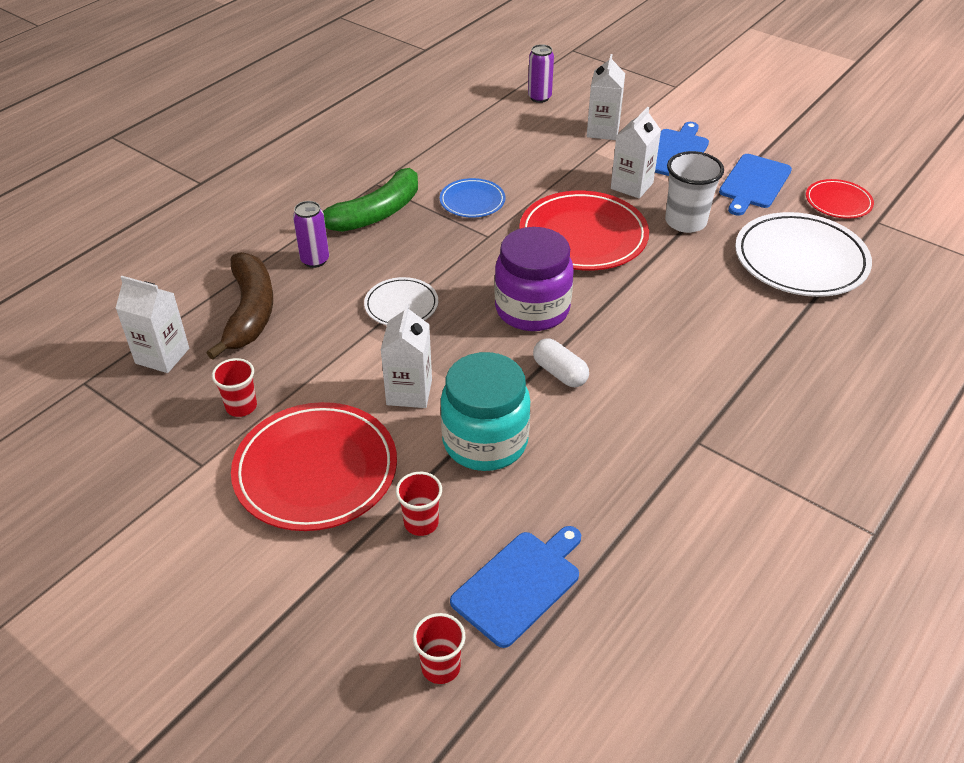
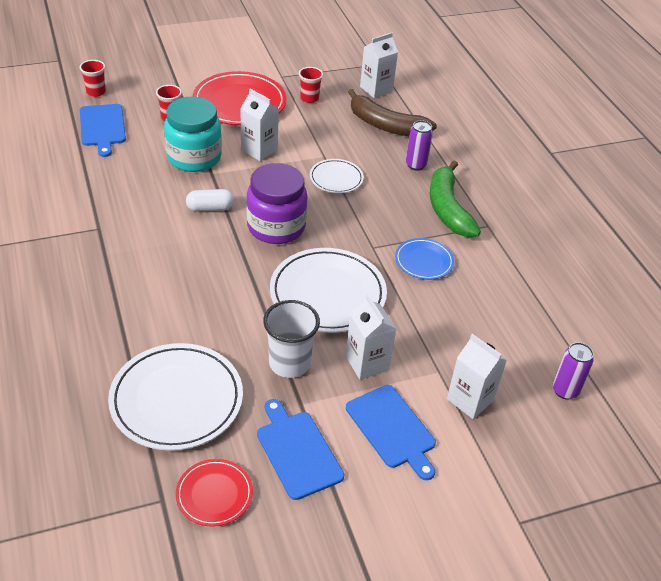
camera: 120 degrees right, 0 degrees up
(583, 236) = (327, 294): red plate -> white plate

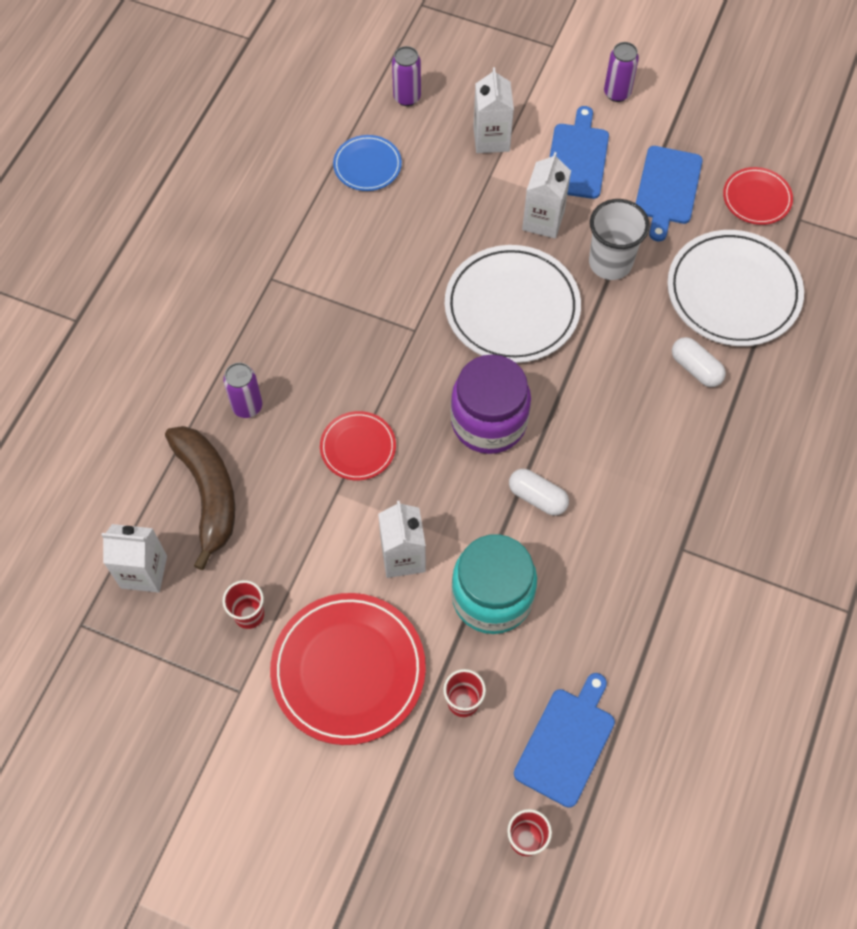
camera: 135 degrees left, 20 degrees up
(165, 329) = (695, 368): none -> white capsule
(336, 178) = (358, 447): white plate -> red plate
(420, 514) = (617, 93): none -> purple can
(424, 261) = (383, 282): blue plate -> blue plate (367, 165)
(448, 209) = (285, 325): green banana -> none

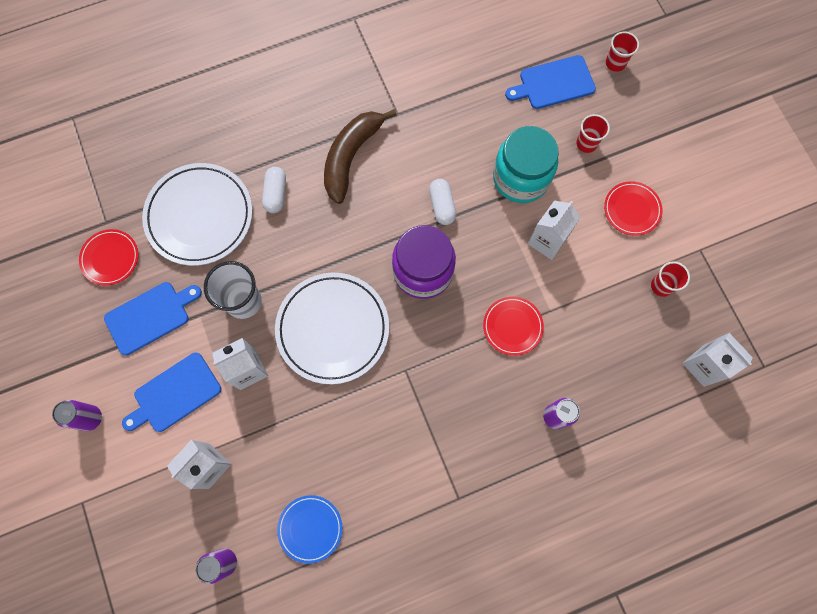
camera: 135 degrees left, 10 degrees up
(208, 493) = (626, 379): brown banana -> brown banana (351, 157)
(348, 670) = (632, 209): red plate -> red plate, size x0.53

